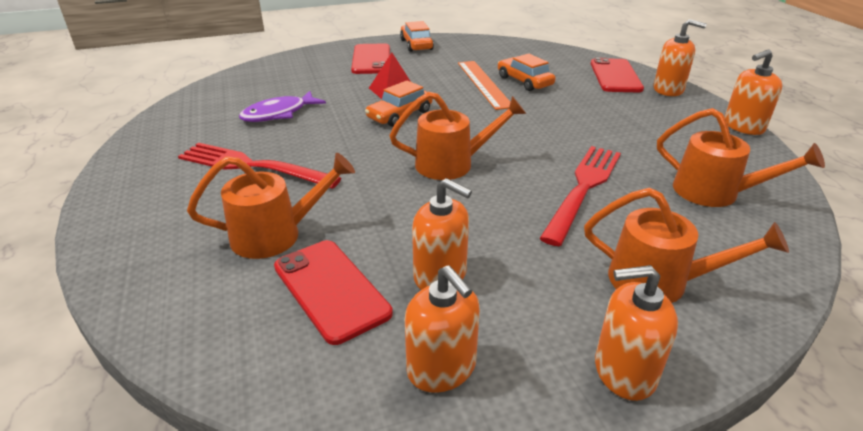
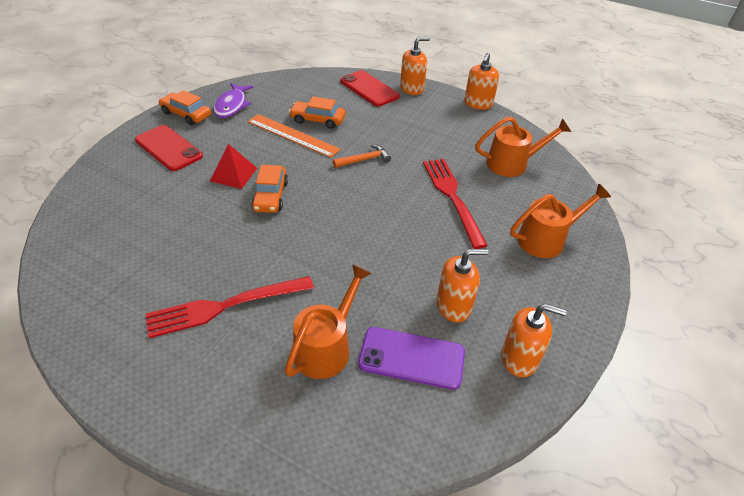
camera: 45 degrees left, 10 degrees up
(278, 114) = (170, 246): purple fish -> purple fish (232, 105)
(331, 289) = (411, 358): red phone -> purple phone
(453, 164) = (361, 220): orange watering can -> none
(527, 123) = (364, 160): none -> orange hammer
(624, 372) = (584, 300): orange soap dispenser -> none

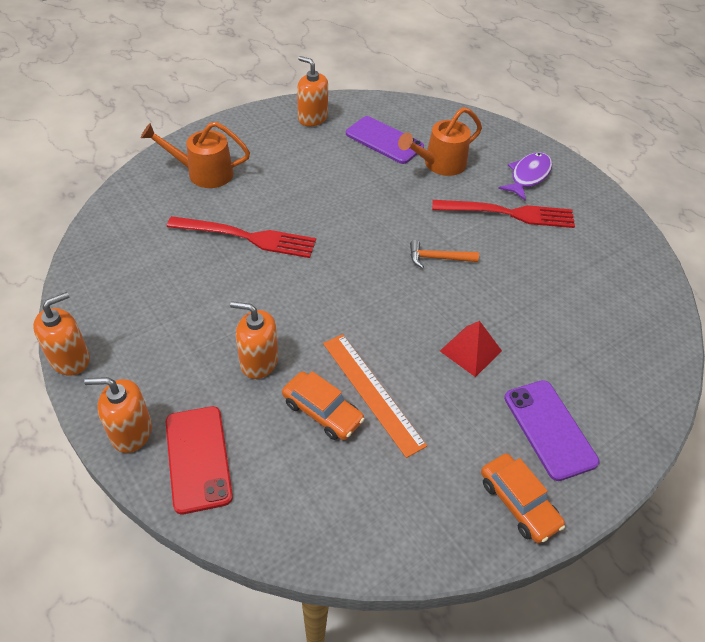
camera: 155 degrees left, 5 degrees up
(169, 148) = (549, 429): red phone -> purple phone
(232, 105) = (440, 499): purple fish -> purple fish (528, 176)
(270, 196) = (436, 304): orange car -> none
(364, 160) = (304, 317): orange hammer -> orange hammer (438, 258)
(452, 197) = (247, 237): red fork -> red fork turned 90 degrees counterclockwise
(453, 306) = (329, 156): orange soap dispenser -> orange soap dispenser (259, 361)
(513, 163) = (141, 251): orange watering can -> none

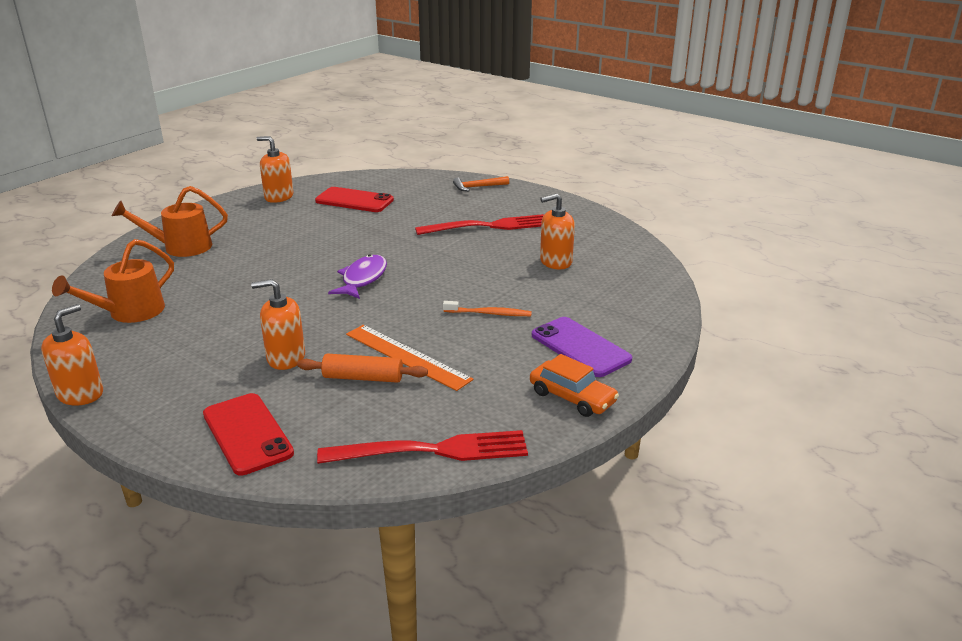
camera: 15 degrees left, 20 degrees down
(131, 432) = (168, 430): orange soap dispenser -> orange soap dispenser (555, 262)
(247, 237) = (242, 281): red fork -> red fork (432, 450)
(322, 411) = (363, 378): orange car -> orange rolling pin
(384, 140) = (354, 200): purple phone -> red phone
(438, 258) = (435, 263): orange hammer -> orange hammer (478, 187)
(439, 164) = (412, 207): orange watering can -> orange watering can (129, 313)
(470, 351) = (489, 313): red pyramid -> orange toothbrush
(528, 176) = (496, 202): purple fish -> purple fish (362, 279)

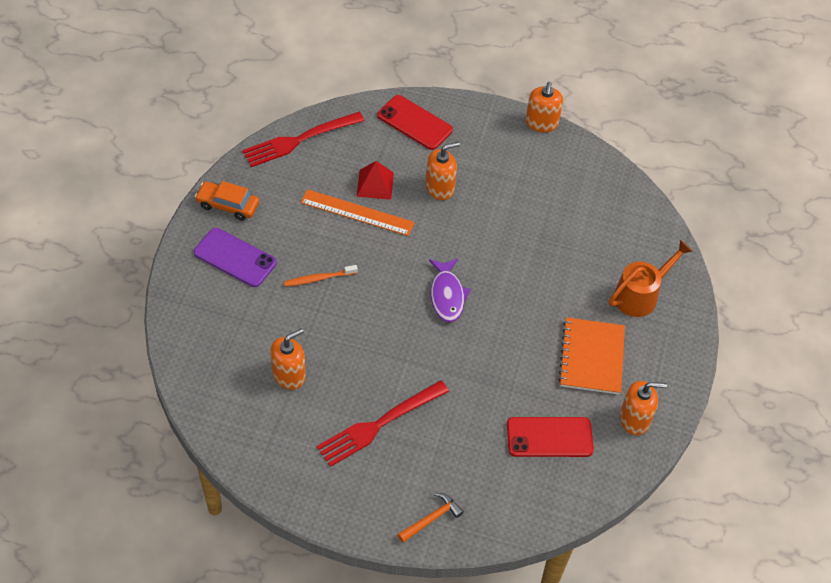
camera: 155 degrees right, 25 degrees up
(129, 313) = (591, 200): orange watering can -> none
(272, 226) = (592, 357): none -> orange notebook
(363, 378) = (375, 184): orange rolling pin -> red pyramid

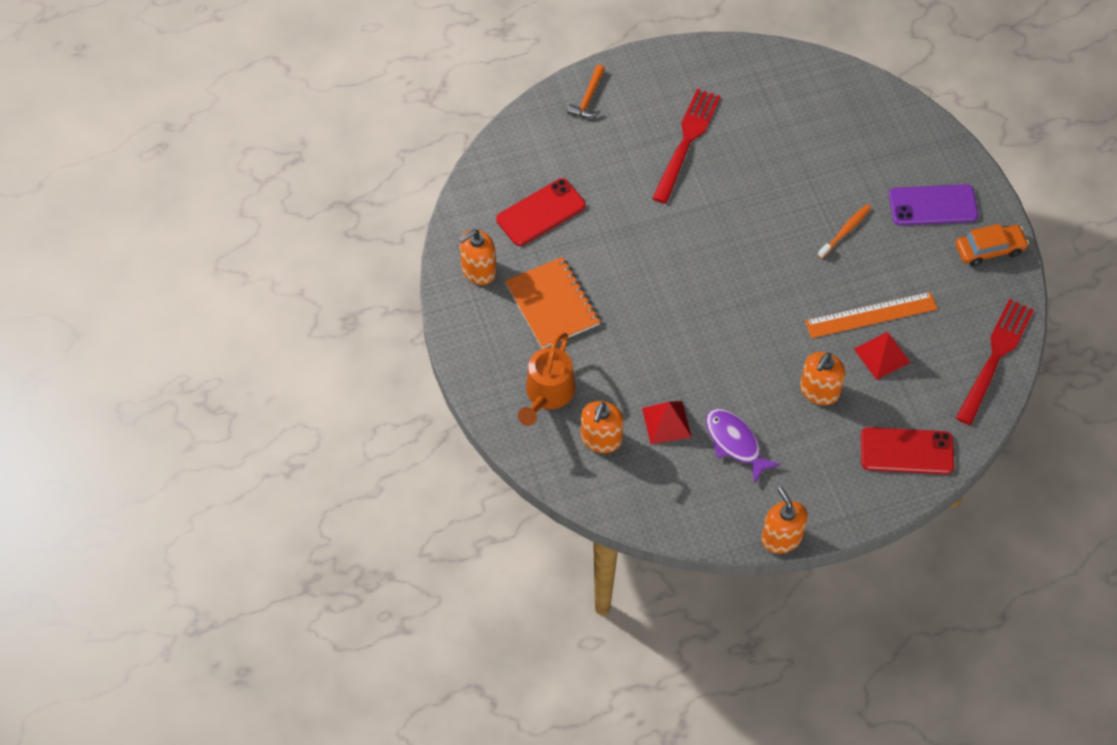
camera: 150 degrees right, 5 degrees up
(289, 375) = (792, 137): orange soap dispenser -> orange soap dispenser (601, 439)
(447, 295) = (722, 284): purple fish -> purple fish (735, 443)
(565, 228) = (666, 422): none -> red pyramid

